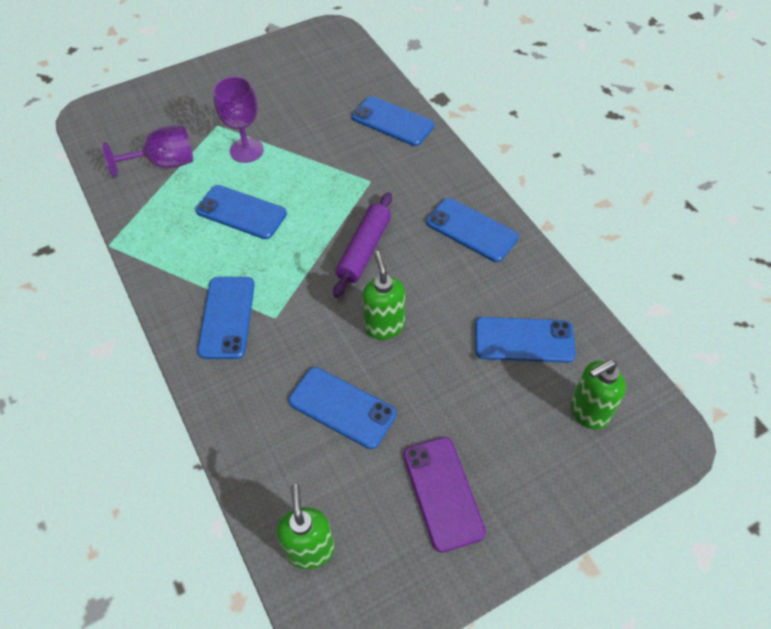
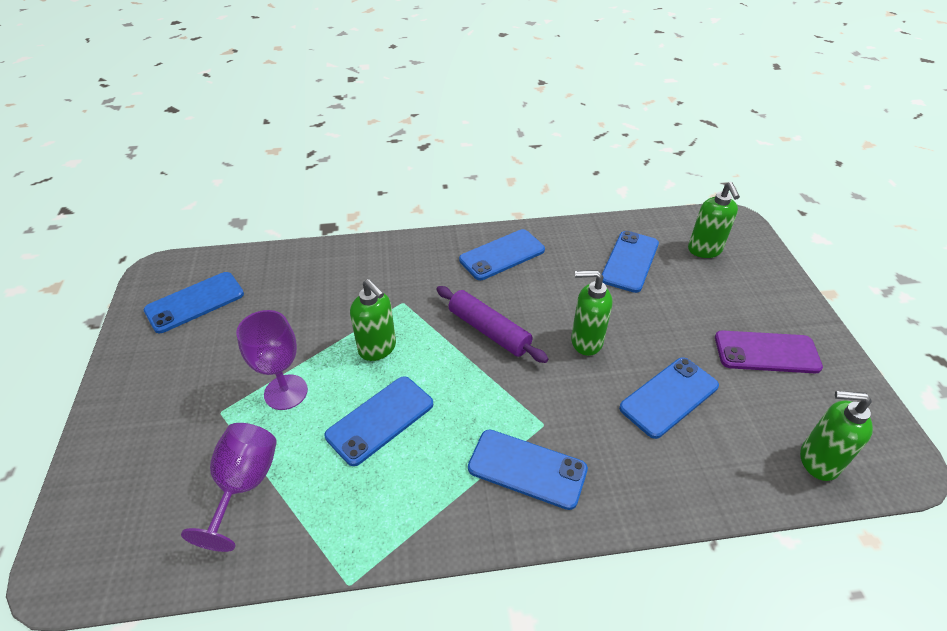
camera: 70 degrees left, 10 degrees down
(310, 184) = (377, 348): none -> green soap dispenser
(393, 121) = (335, 265): blue phone -> blue phone (195, 302)

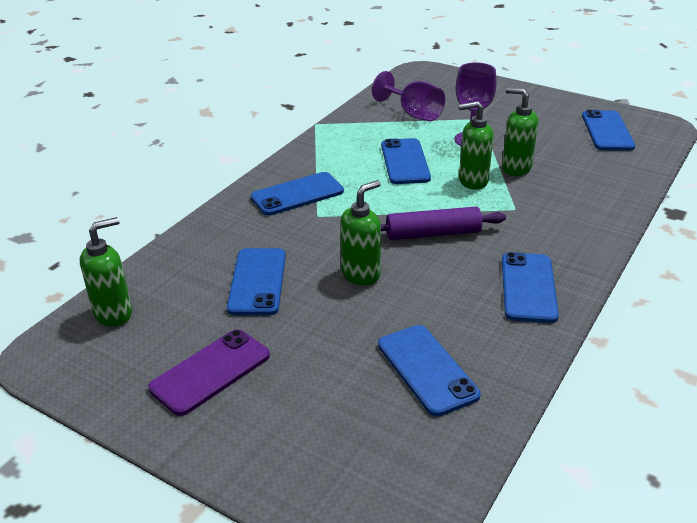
camera: 130 degrees right, 10 degrees down
(704, 250) = (377, 449): green soap dispenser -> green soap dispenser (516, 168)

